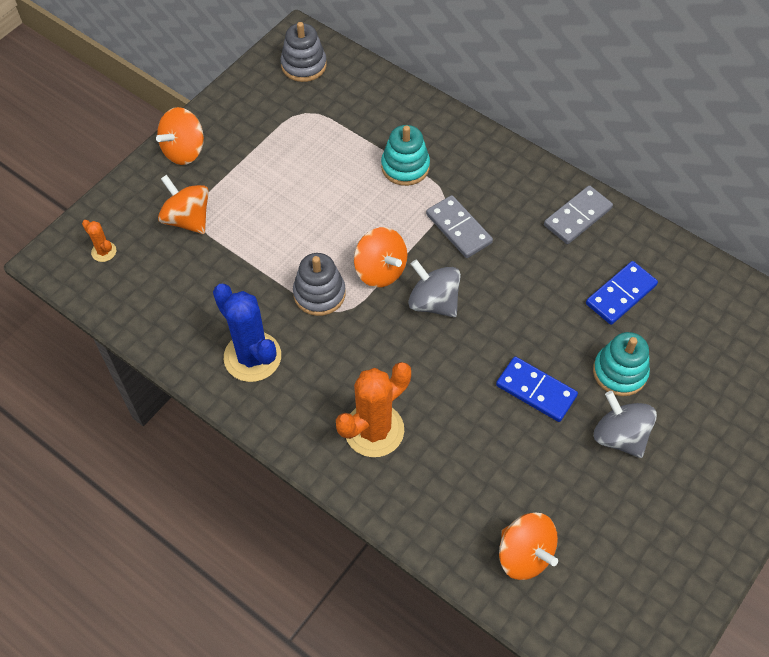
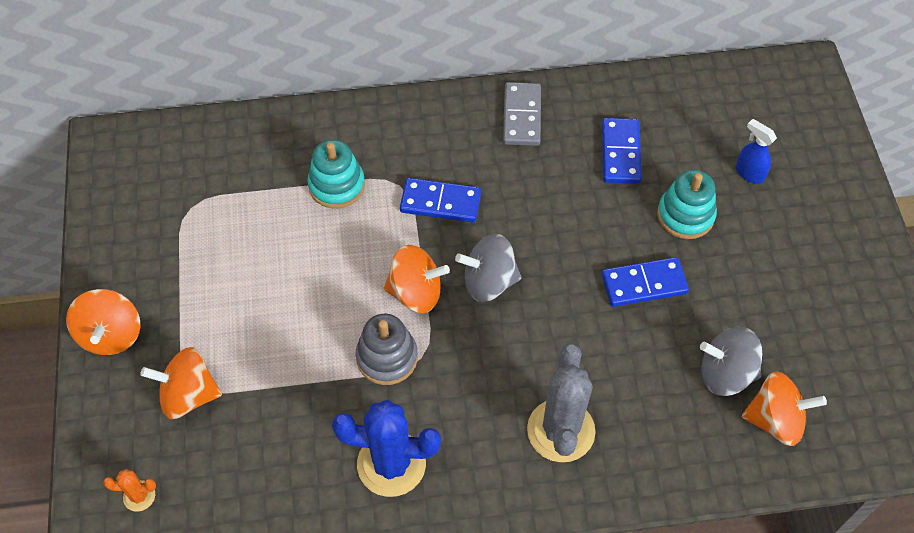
camera: 45 degrees left, 0 degrees up
(304, 65) = (140, 165): grey stacking toy -> none
(374, 430) = (561, 430): orange cactus -> grey cactus
(458, 229) = (440, 202): grey domino -> blue domino
(620, 436) = (738, 265): grey spinning top -> grey spinning top (725, 373)
(703, 384) = (749, 173): none -> blue spray bottle

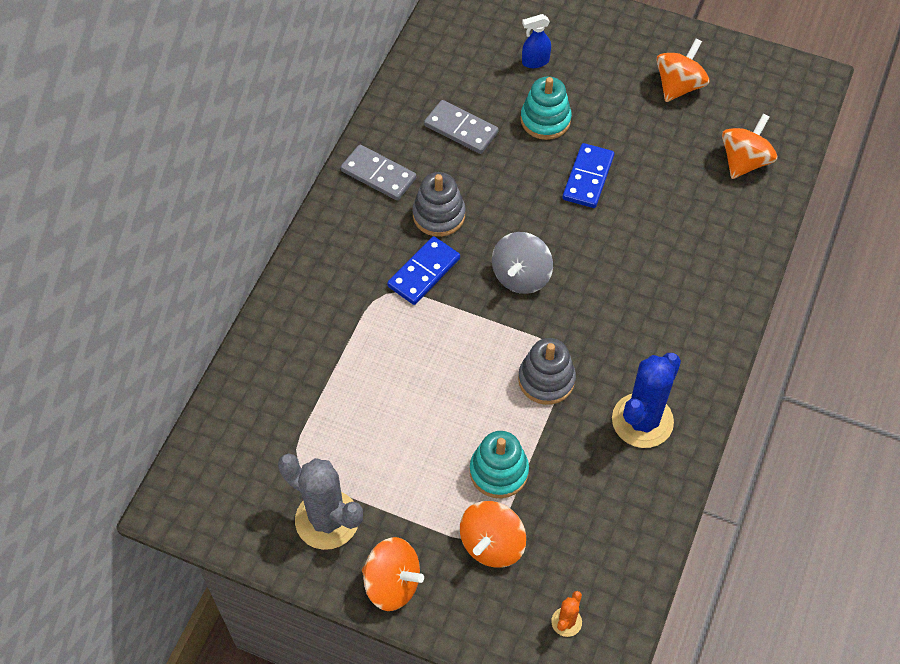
camera: 60 degrees left, 0 degrees up
(336, 185) = (354, 339): turquoise stacking toy -> turquoise stacking toy (499, 471)
(416, 292) = (499, 331): orange spinning top -> orange spinning top (678, 86)
(511, 183) = (439, 215): none -> grey stacking toy
(561, 430) = (678, 294): grey cactus -> grey cactus (327, 520)
(621, 153) = (461, 129): blue domino -> grey domino
(725, 373) = (692, 169): grey spinning top -> none

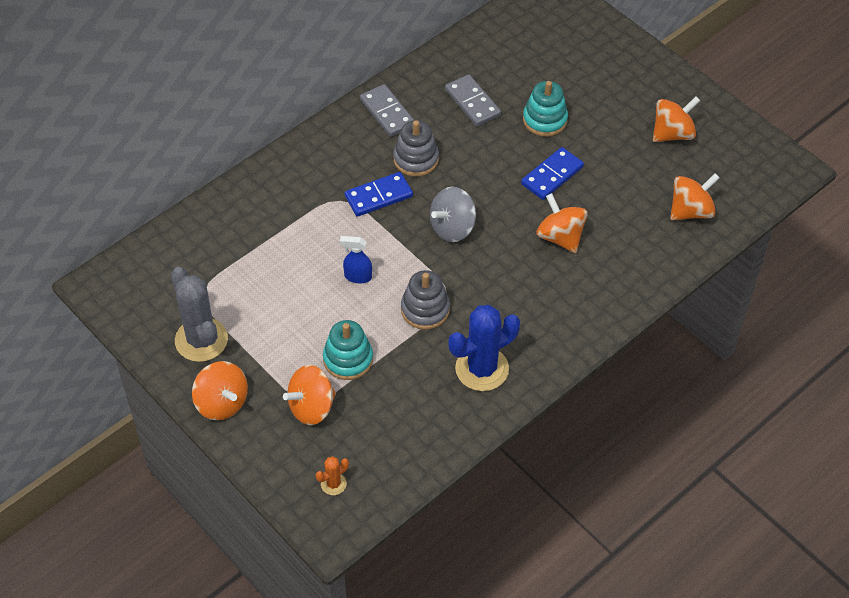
camera: 25 degrees right, 5 degrees down
(535, 62) = (564, 73): blue spray bottle -> blue spray bottle (357, 276)
(635, 241) = (560, 237): none -> orange spinning top

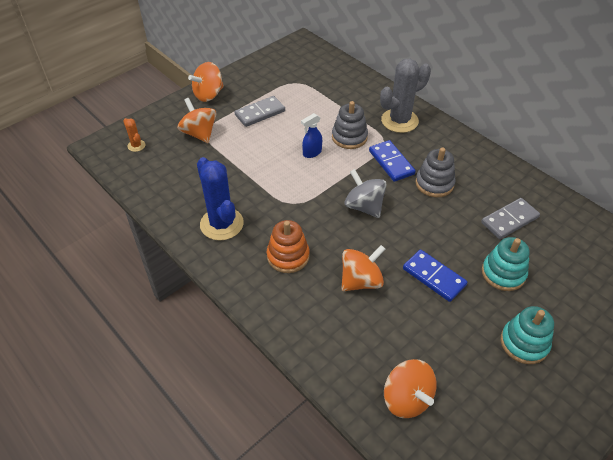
camera: 90 degrees right, 5 degrees down
(201, 340) = (258, 84): grey cactus -> grey cactus (399, 121)
(348, 359) = (237, 150): turquoise stacking toy -> turquoise stacking toy (524, 343)
(357, 276) = (312, 153): blue spray bottle -> blue spray bottle turned 135 degrees counterclockwise
(387, 112) = (481, 166): grey domino -> grey domino (260, 113)
(425, 309) = (280, 190): grey stacking toy -> grey stacking toy (349, 137)
(529, 301) = (288, 256): none -> orange stacking toy
(672, 133) = (515, 389): orange spinning top -> none

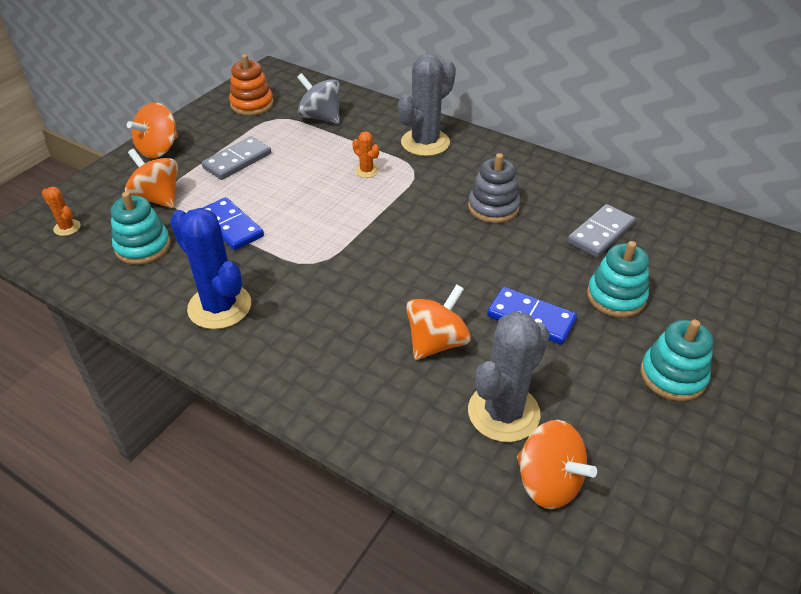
camera: 15 degrees left, 5 degrees down
(182, 169) = (143, 247): none -> turquoise stacking toy
(288, 256) = (326, 330): orange stacking toy -> orange stacking toy (252, 104)
(312, 153) = (322, 197): blue spray bottle -> none
(349, 137) = (366, 171): grey stacking toy -> orange cactus
(364, 206) = (411, 250): grey spinning top -> grey spinning top (320, 117)
(391, 162) = (430, 192): blue domino -> blue domino (230, 226)
(391, 342) = (503, 412): none -> grey cactus

